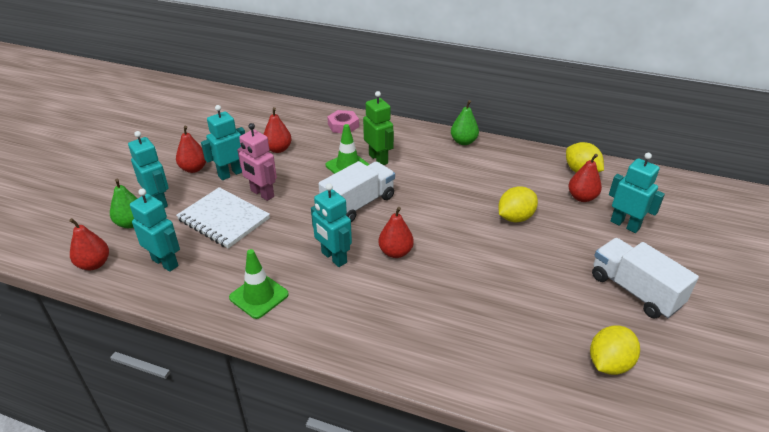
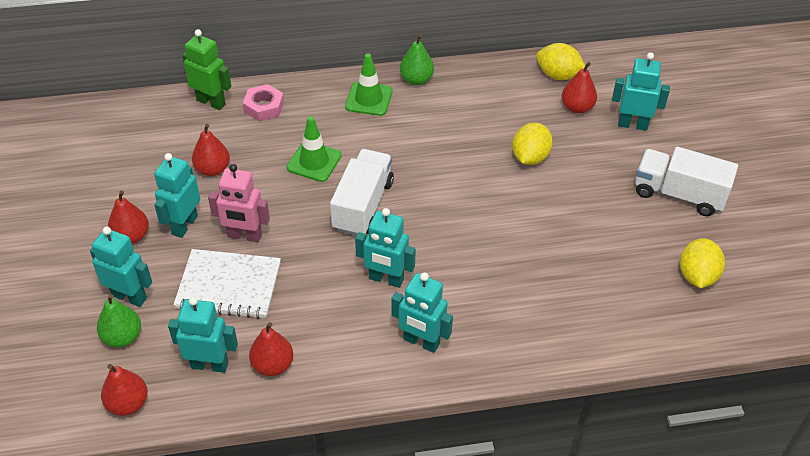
camera: 30 degrees left, 10 degrees up
(259, 296) = (344, 355): green traffic cone -> green traffic cone (369, 99)
(322, 312) = (421, 342): none -> turquoise robot
(378, 159) = (340, 138): green robot -> green robot (211, 102)
(395, 252) = (443, 246): red pear -> red pear (272, 365)

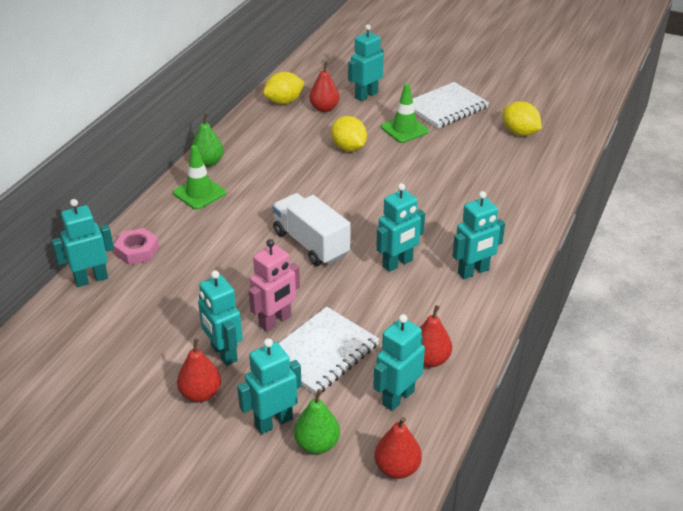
camera: 55 degrees left, 10 degrees down
(211, 102) = (91, 279): green robot -> turquoise robot
(213, 169) = (176, 310): red pear -> none
(314, 162) = (235, 249): green traffic cone -> green traffic cone (404, 129)
(679, 194) = (446, 107): white truck -> white notebook

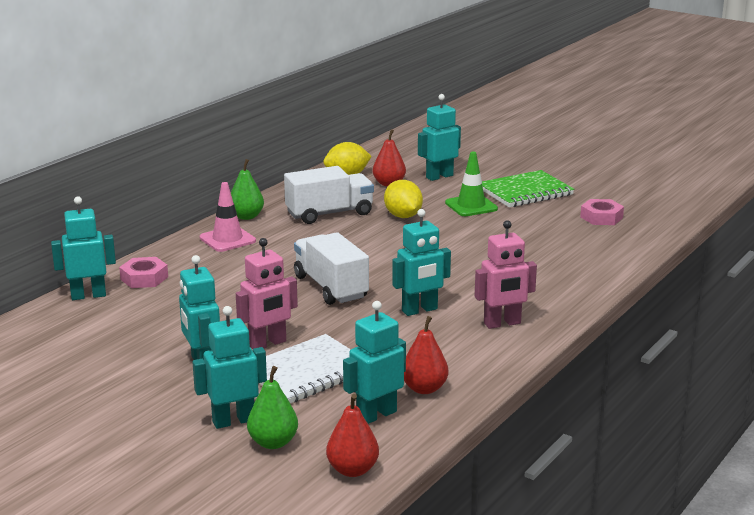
camera: 10 degrees right, 15 degrees down
(199, 193) = (227, 239): green traffic cone -> pink traffic cone
(201, 394) = (165, 392): red pear -> none
(282, 151) = (329, 214): none -> white truck
(446, 107) = (525, 192): white notebook -> green notebook
(473, 272) = (502, 324): turquoise robot -> pink robot
(519, 133) = (601, 217): yellow lemon -> pink nut

